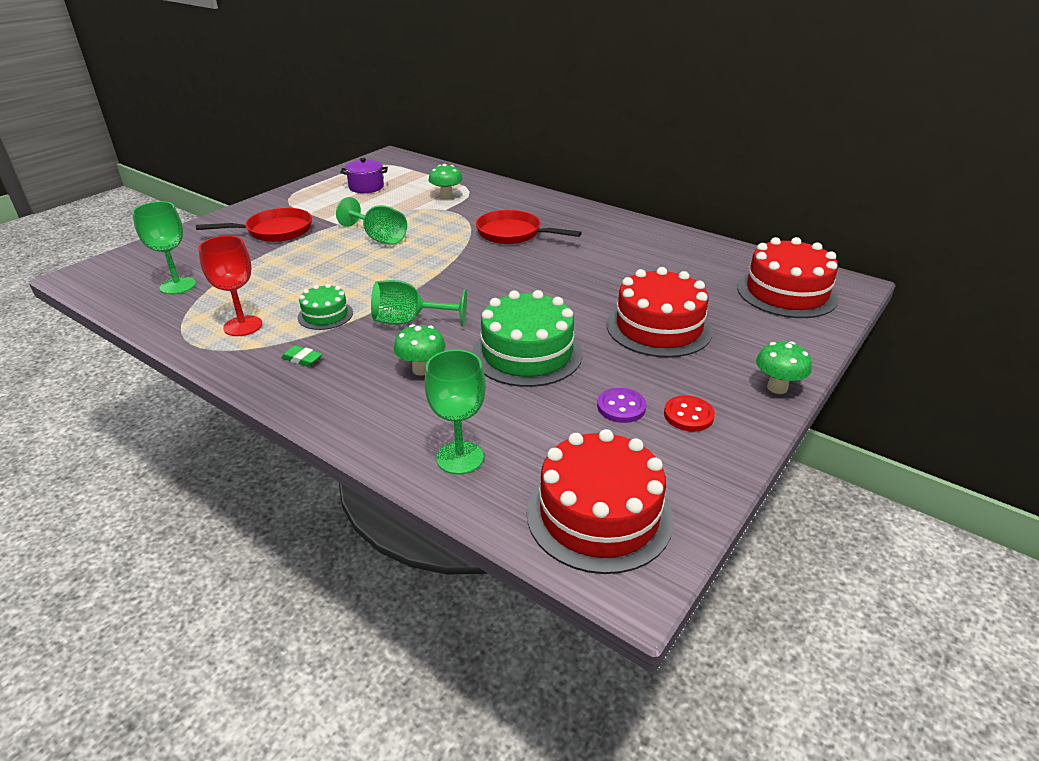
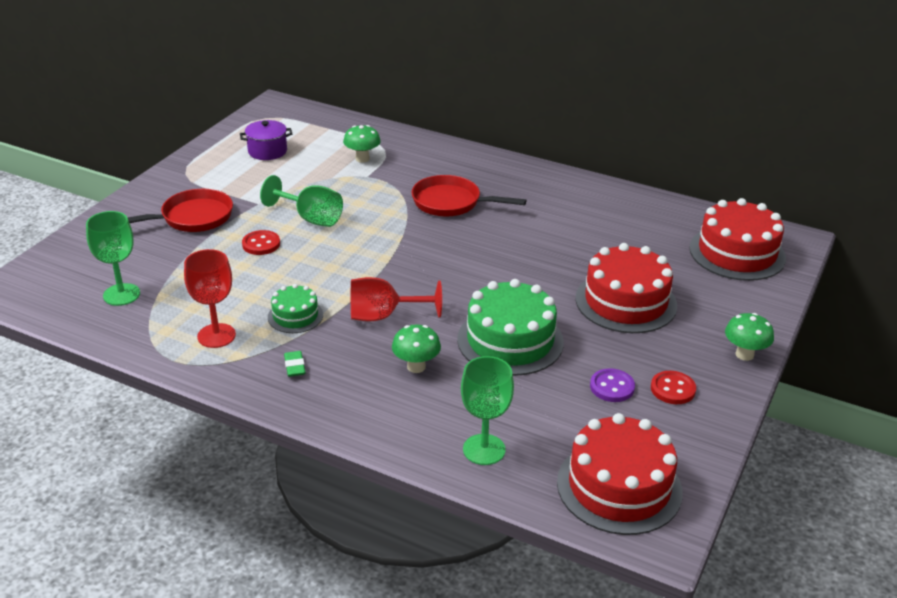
camera: 10 degrees left, 0 degrees up
(302, 359) = (294, 366): green eraser -> green eraser turned 60 degrees clockwise
(324, 255) = (261, 244): none -> red button
(409, 321) = (383, 316): green goblet -> red goblet

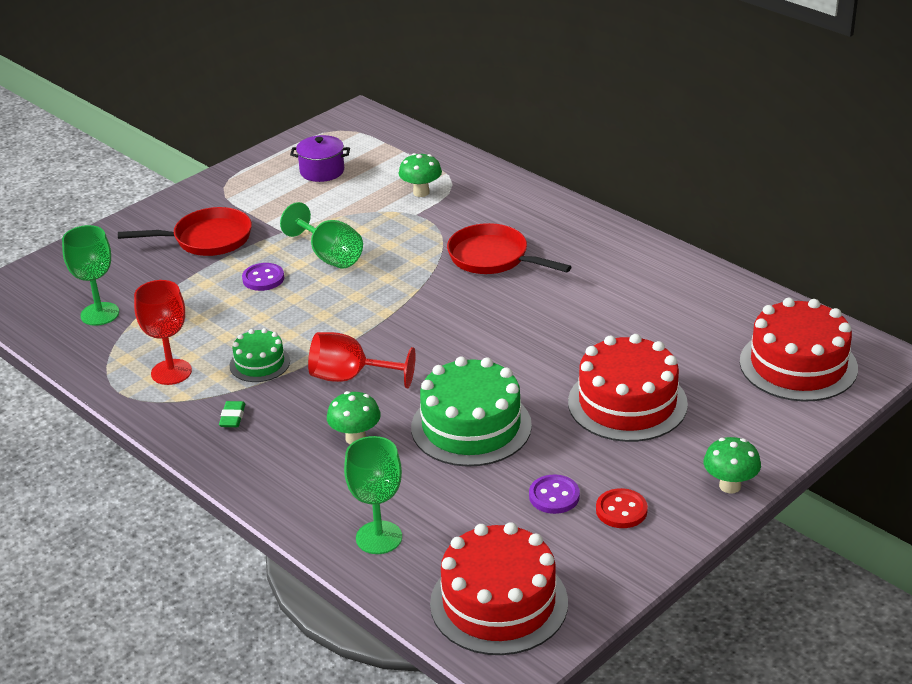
camera: 20 degrees right, 0 degrees up
(261, 244) = (263, 278): red button -> purple button

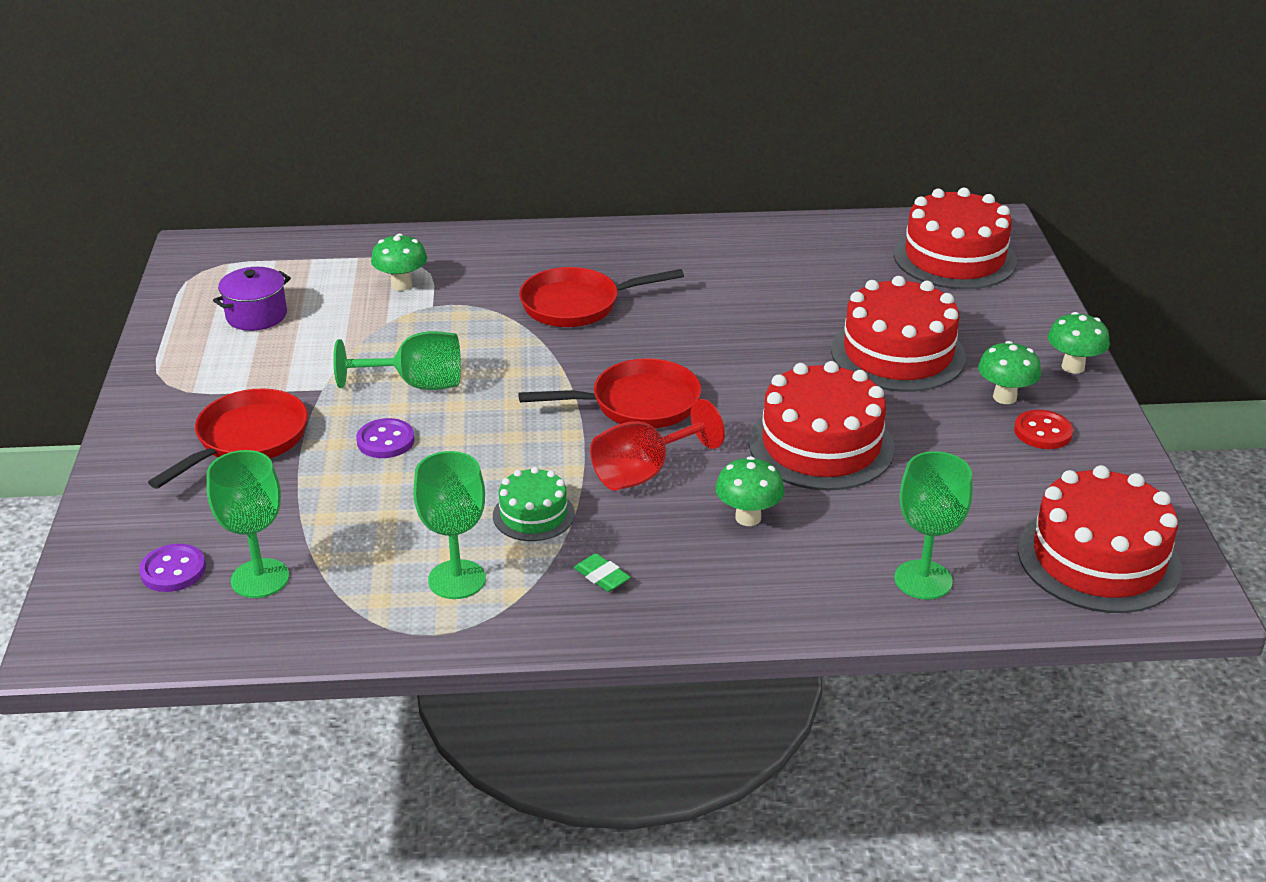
camera: 50 degrees left, 0 degrees up
(171, 372) = (457, 579): red goblet -> green goblet
(417, 337) = (637, 404): none -> red pan
(471, 426) = (821, 445): green cake -> red cake
(554, 496) = (981, 454): purple button -> purple button (173, 570)
(641, 473) = (1004, 397): none -> green mushroom

